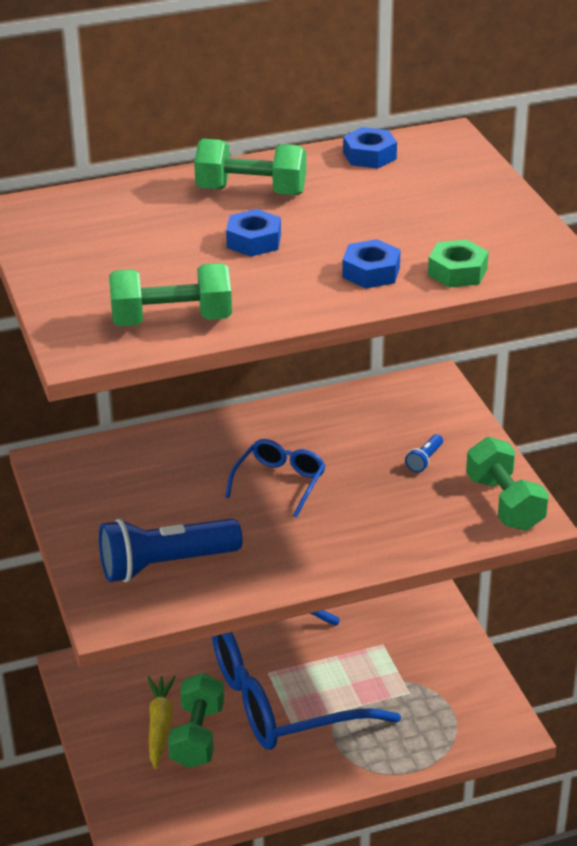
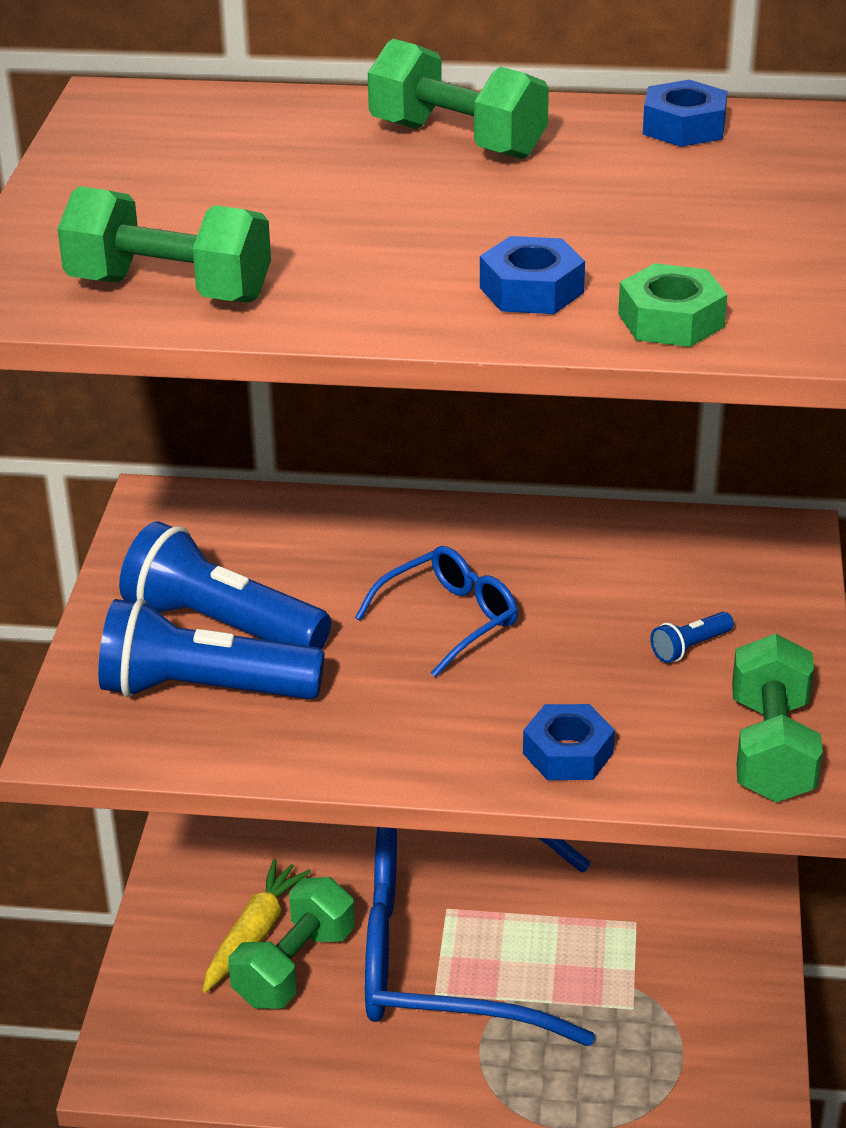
camera: 25 degrees right, 0 degrees up
(147, 524) = (222, 625): none -> blue flashlight
(254, 241) = (395, 208): blue nut -> blue nut (568, 753)

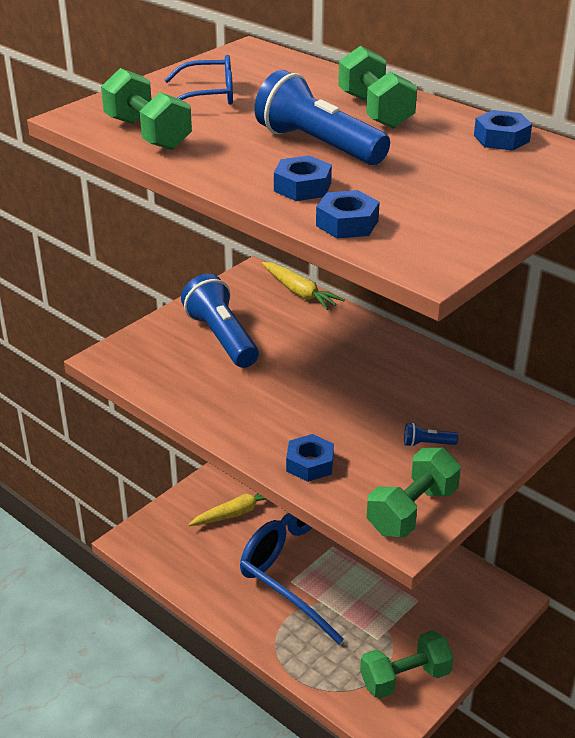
camera: 35 degrees right, 0 degrees up
(204, 689) = (183, 361): blue flashlight -> blue flashlight (318, 145)
(264, 503) = (299, 292): none -> yellow carrot
(294, 967) = (240, 536): green dumbbell -> green dumbbell (405, 678)
(448, 620) = (324, 379): blue glasses -> blue glasses (208, 95)
(671, 320) = (347, 223): green nut -> blue nut

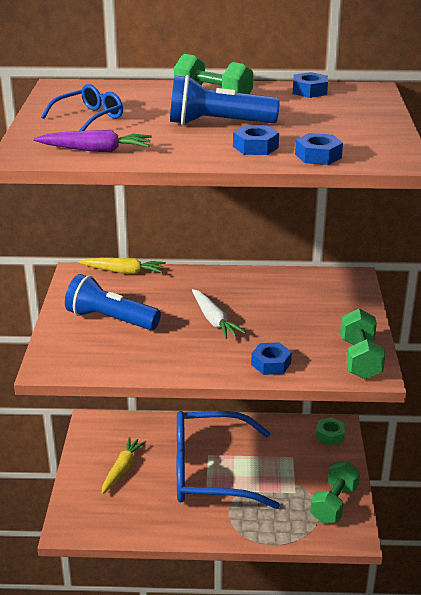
camera: 40 degrees left, 5 degrees down
(148, 134) = (96, 150): green dumbbell -> purple carrot
(317, 387) = (214, 320): none -> white carrot
(427, 444) = (319, 321): blue flashlight -> none
(488, 601) = (330, 435): none -> green nut

